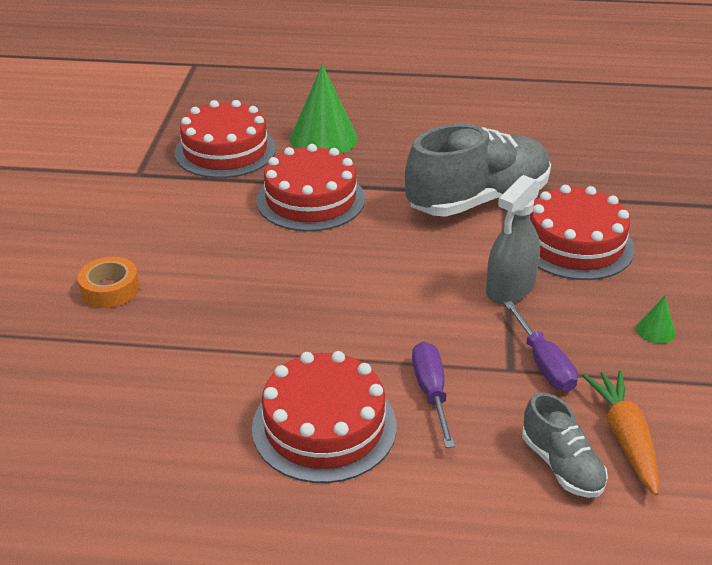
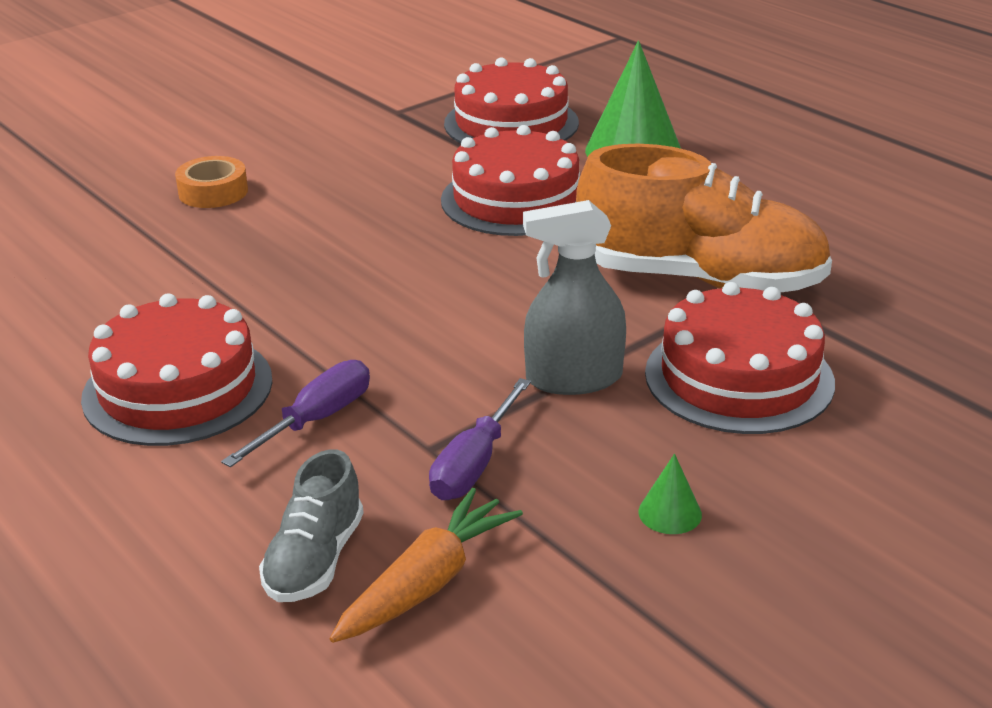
camera: 45 degrees right, 5 degrees down
(478, 200) = (701, 280): grey shoe -> orange shoe

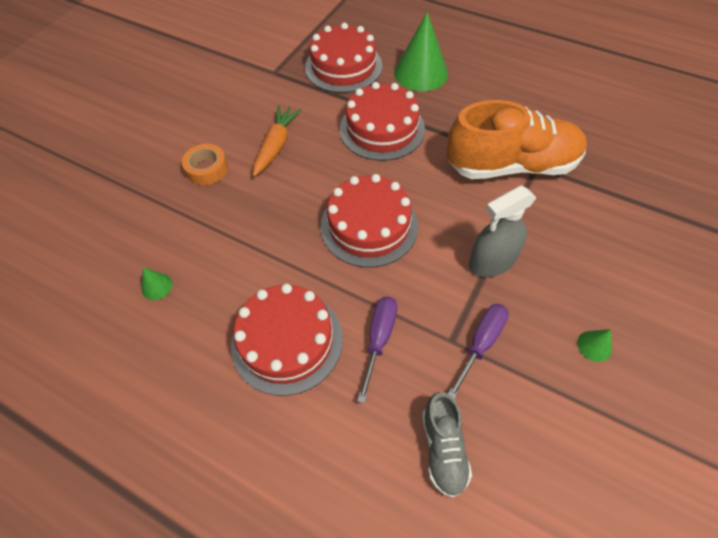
camera: 20 degrees left, 25 degrees up
(44, 293) = (157, 286): none -> green cone
(427, 583) = (510, 443): orange carrot -> orange carrot (276, 145)
(474, 464) = (481, 344): purple screwdriver -> purple screwdriver turned 150 degrees counterclockwise
(739, 377) = (570, 234): red cake -> red cake (369, 226)

